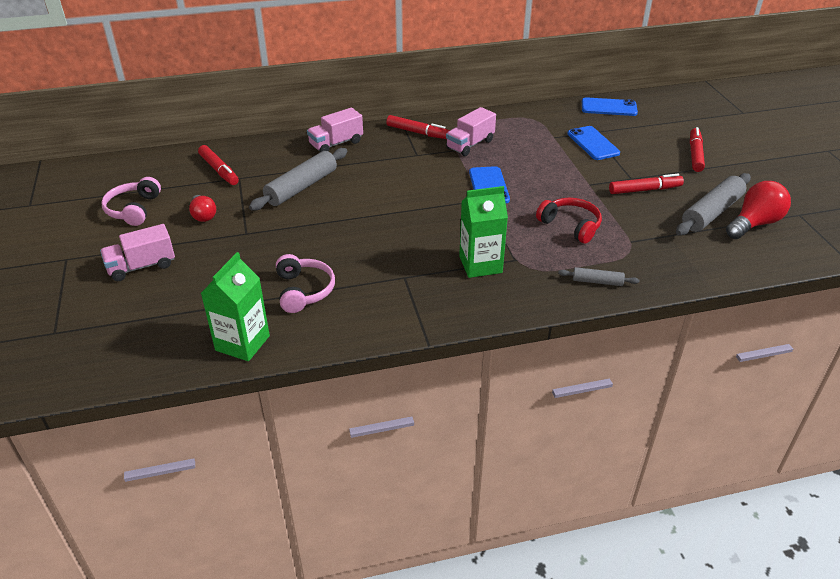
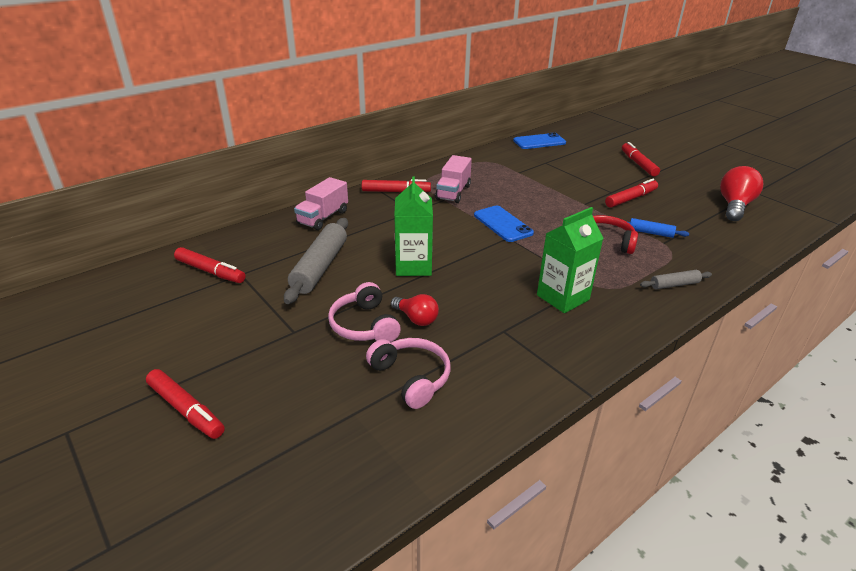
camera: 25 degrees left, 5 degrees down
(134, 209) = (128, 341): pink headphones -> pink headphones (364, 325)
(142, 266) = (186, 409): pink truck -> red marker
(203, 215) = (226, 325): red light bulb -> red light bulb (416, 318)
(242, 343) = (389, 466): green carton -> green carton (413, 266)
(593, 143) = (554, 171): blue phone -> none
(627, 228) = (650, 233): none -> blue rolling pin
(711, 212) = (696, 205): grey rolling pin -> none

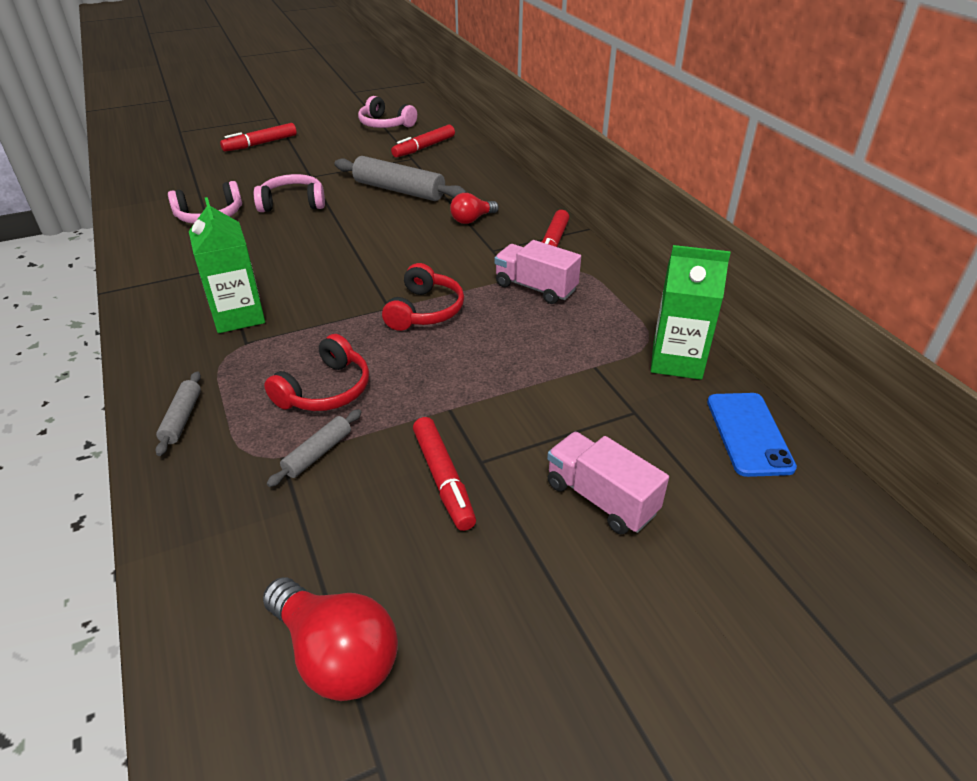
camera: 105 degrees right, 5 degrees up
(130, 312) = (385, 124): none -> pink headphones
(323, 217) = (500, 197): pink truck -> pink truck (601, 498)
(413, 266) = (368, 236): green carton -> green carton (677, 361)
(416, 318) = (280, 227): red light bulb -> red light bulb (472, 219)
(502, 224) = (425, 311): blue phone -> red headphones
(638, 164) = (605, 568): red marker -> none
(650, 233) = (318, 453): blue rolling pin -> grey rolling pin

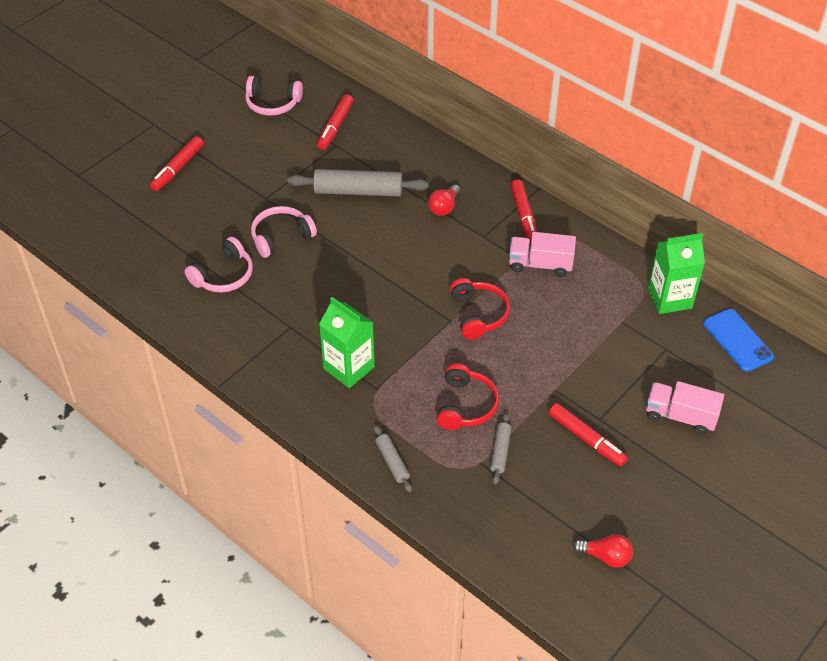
camera: 25 degrees left, 10 degrees up
(336, 655) = (606, 556): red light bulb -> red light bulb, size x0.61

